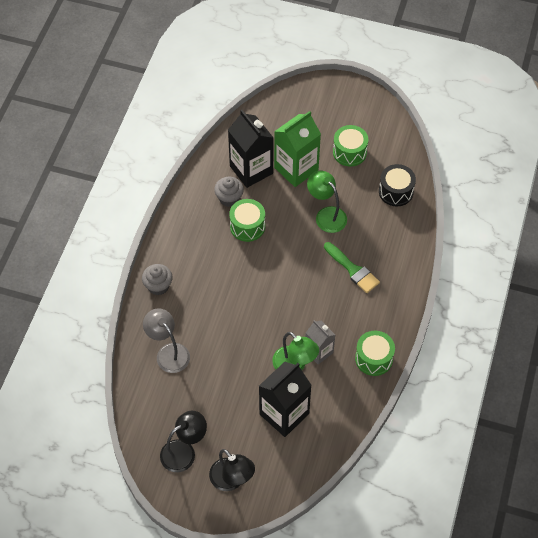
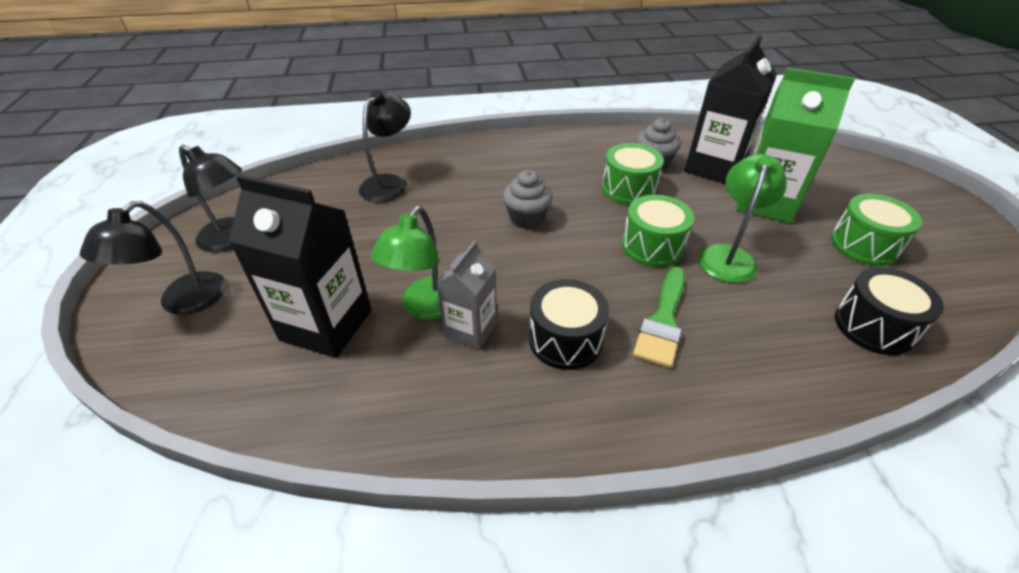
camera: 65 degrees right, 15 degrees down
(158, 286) = (481, 150): grey cupcake -> grey cupcake (527, 219)
(168, 352) = (389, 183): grey lamp -> black lamp
(344, 315) = (565, 339): none -> black drum
(374, 358) = (500, 419): green drum -> green drum (652, 246)

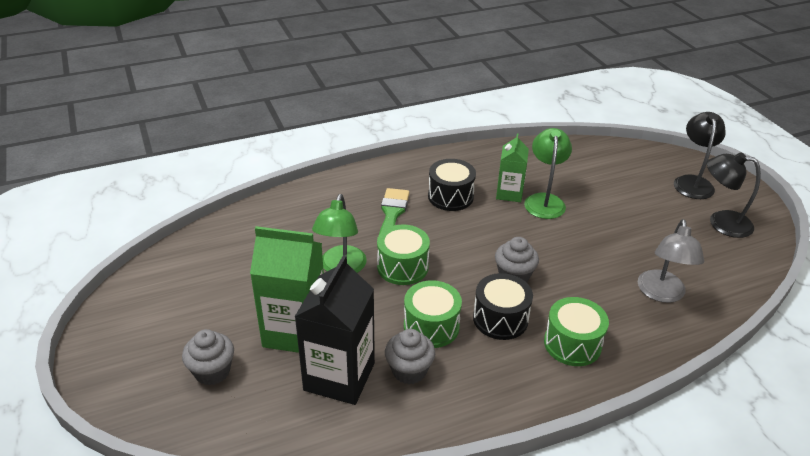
camera: 165 degrees right, 5 degrees down
(326, 325) = (595, 184): black carton -> none
(389, 183) = (661, 294): black lamp -> grey lamp
(470, 330) = (509, 193): grey carton -> green carton
(832, 185) = (212, 371): none -> grey cupcake
(864, 245) = (221, 296): green drum -> green drum (572, 344)
(873, 326) = (252, 231): black drum -> black drum (500, 319)

